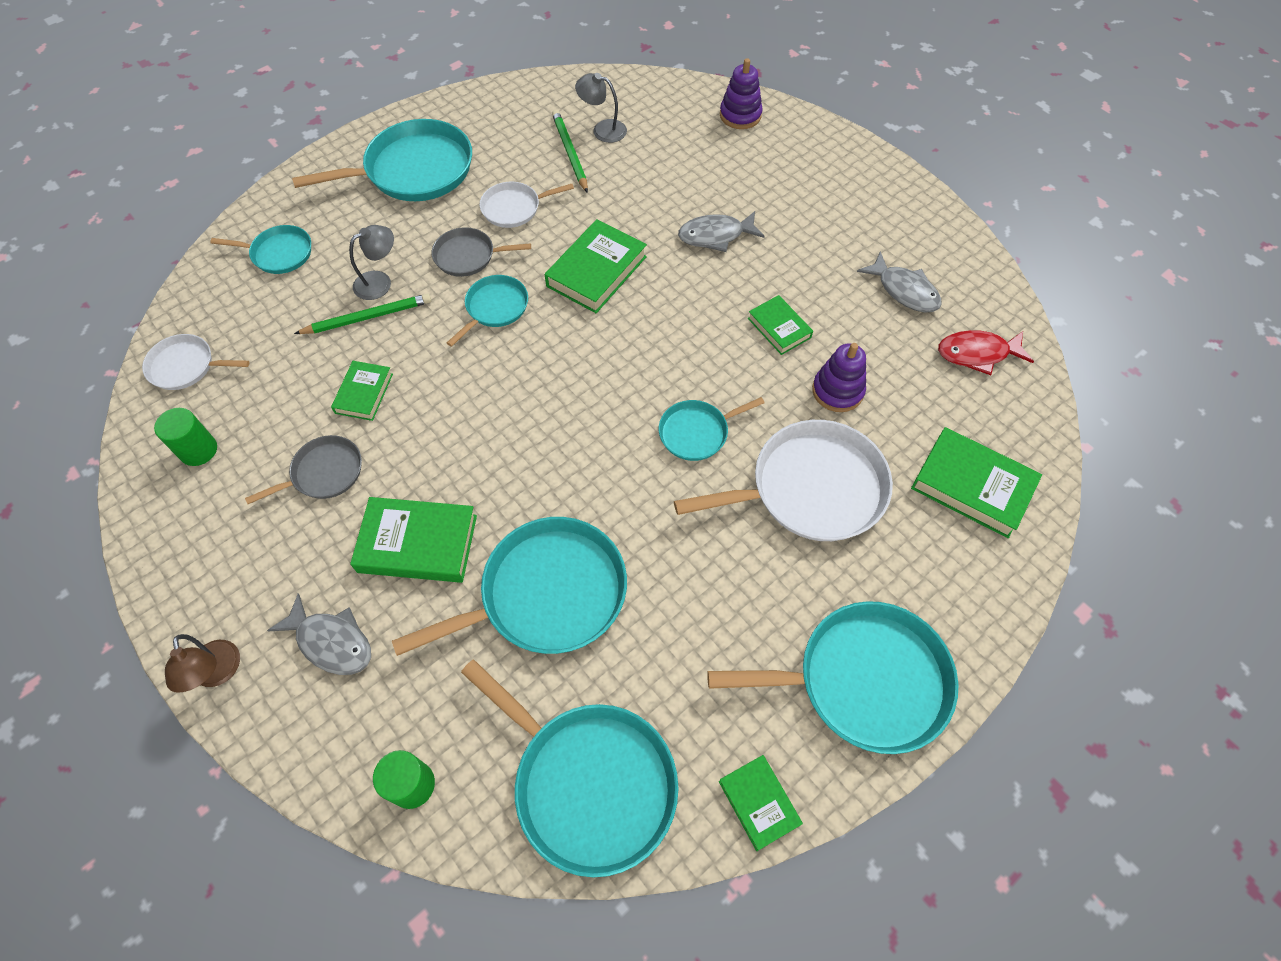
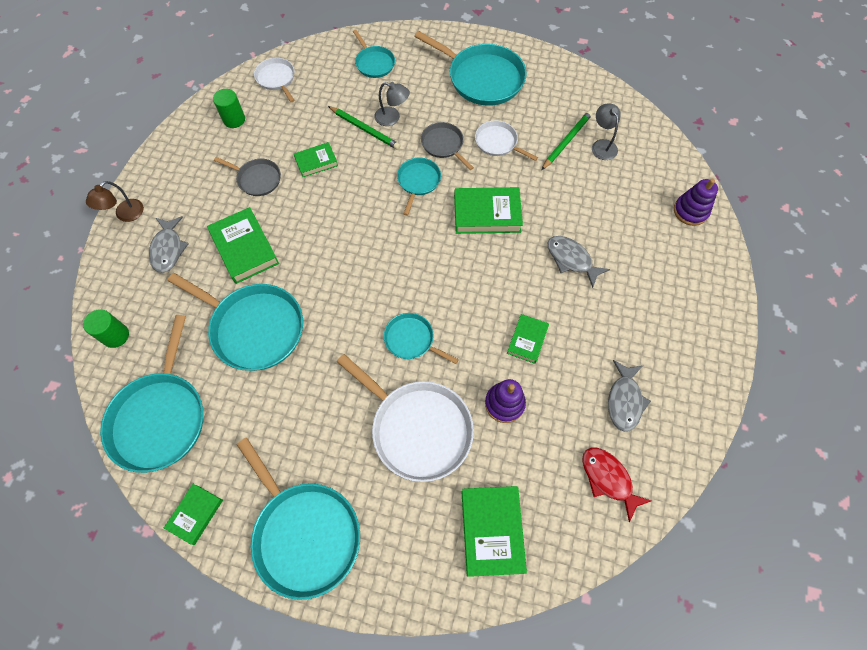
camera: 55 degrees right, 5 degrees up
(495, 308) = (418, 182): turquoise pan -> turquoise pan turned 75 degrees counterclockwise

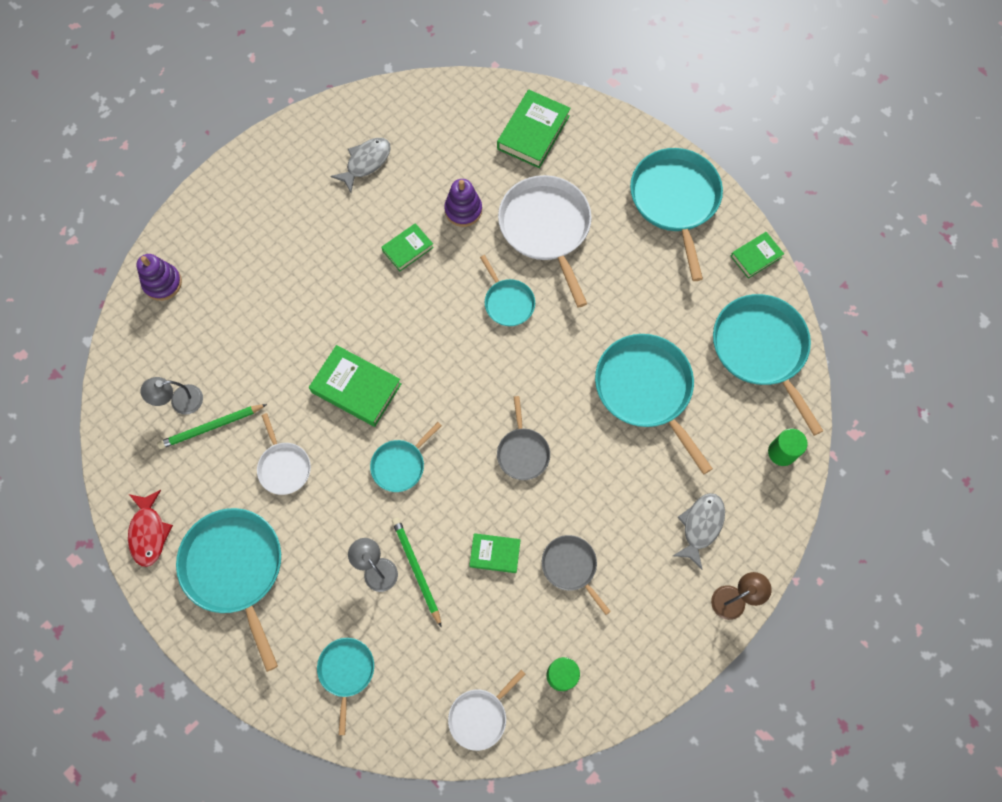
camera: 150 degrees left, 5 degrees up
(160, 417) = (761, 350): turquoise pan -> turquoise pan turned 60 degrees counterclockwise
(244, 248) = (620, 483): green book -> none
(276, 79) = (480, 716): white pan -> white pan turned 45 degrees clockwise
(444, 145) = (343, 497): grey pan -> grey pan (522, 452)
(571, 260) = (313, 298): grey fish -> none
(602, 145) = (180, 401): grey lamp -> grey lamp turned 60 degrees clockwise
(608, 479) = (423, 120): red fish -> red fish (149, 532)

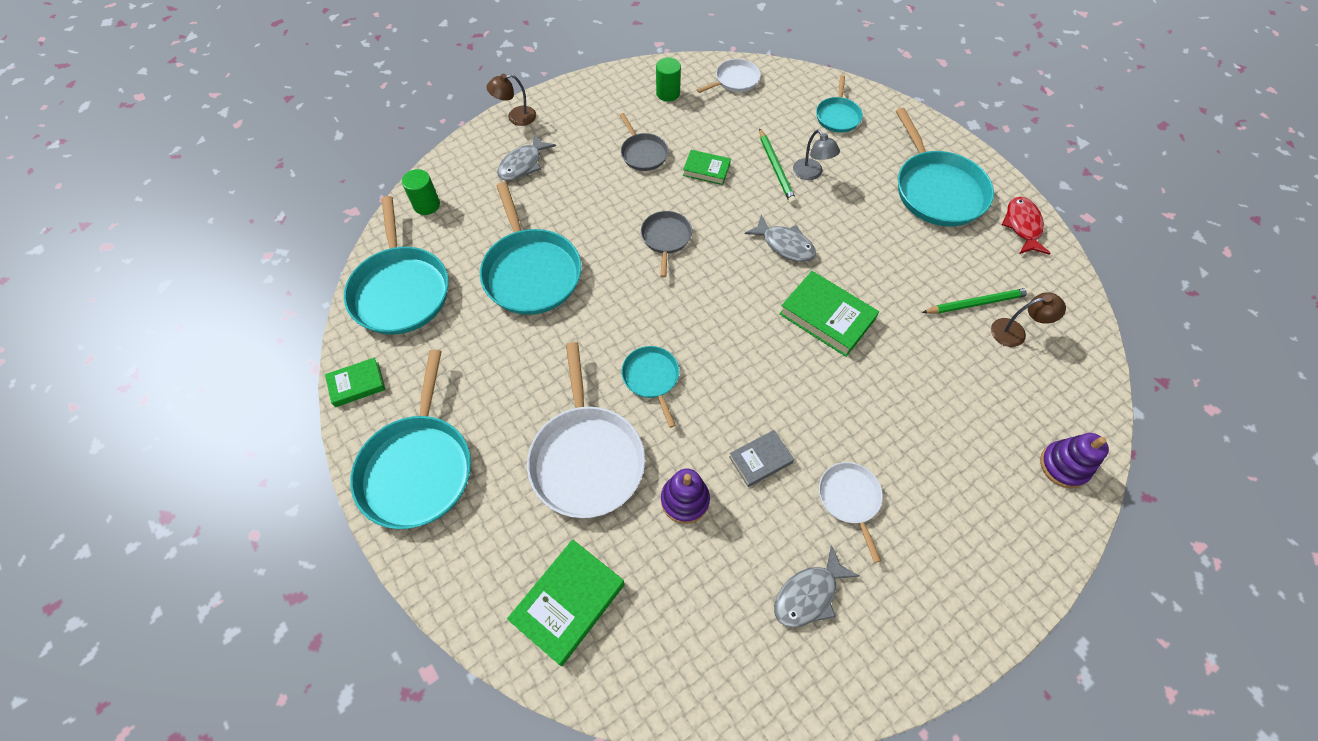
camera: 170 degrees left, 10 degrees down
(180, 401) = (1015, 332): grey lamp -> brown lamp
(284, 466) = (899, 259): white pan -> white pan (850, 499)
(400, 465) = (785, 245): turquoise pan -> grey fish
(407, 249) = (760, 460): green book -> grey book

